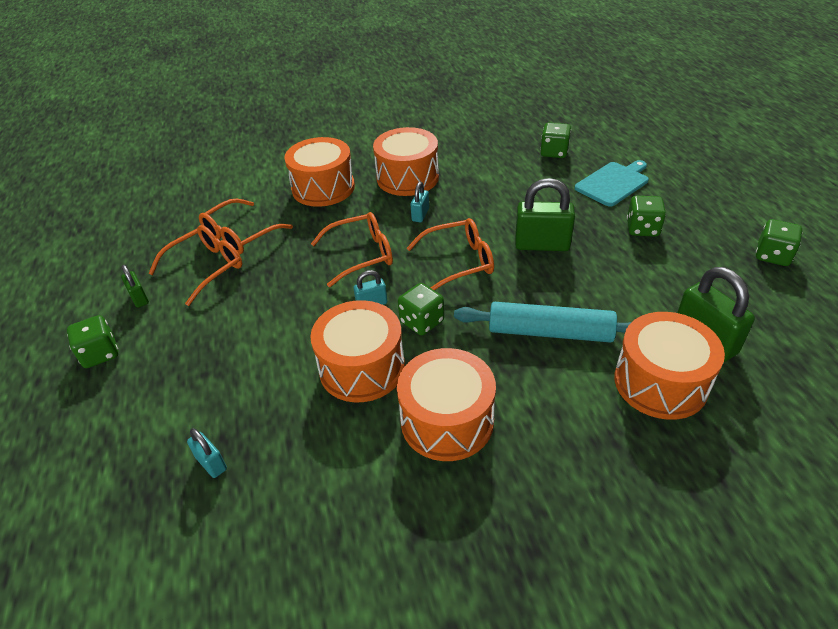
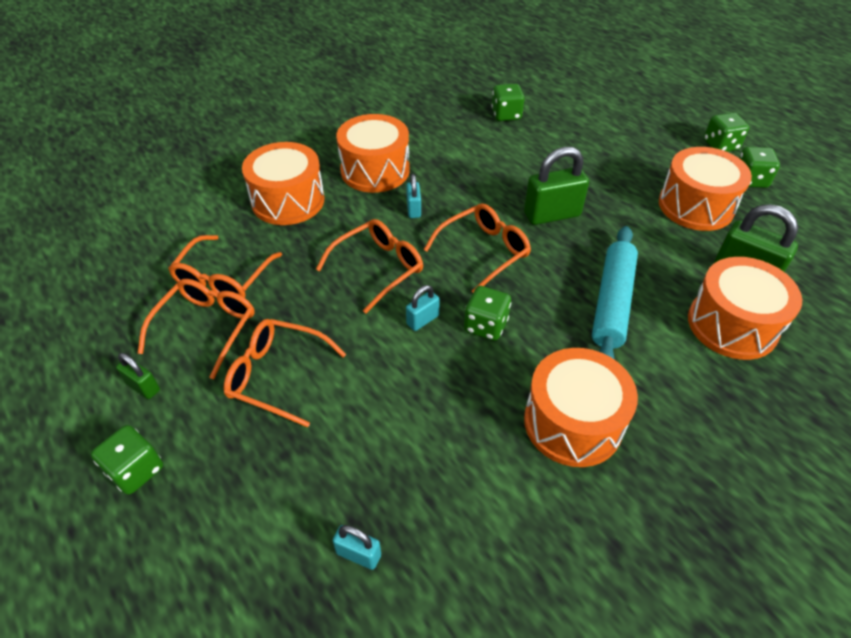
camera: 25 degrees left, 5 degrees up
(234, 316) = (277, 375): none -> orange glasses
(362, 368) = (455, 393): orange drum -> orange drum (695, 206)
(550, 332) = (612, 302): turquoise rolling pin -> turquoise rolling pin turned 60 degrees counterclockwise
(613, 183) = (579, 137): turquoise cutting board -> none
(642, 229) = (631, 178): green dice -> green dice (720, 145)

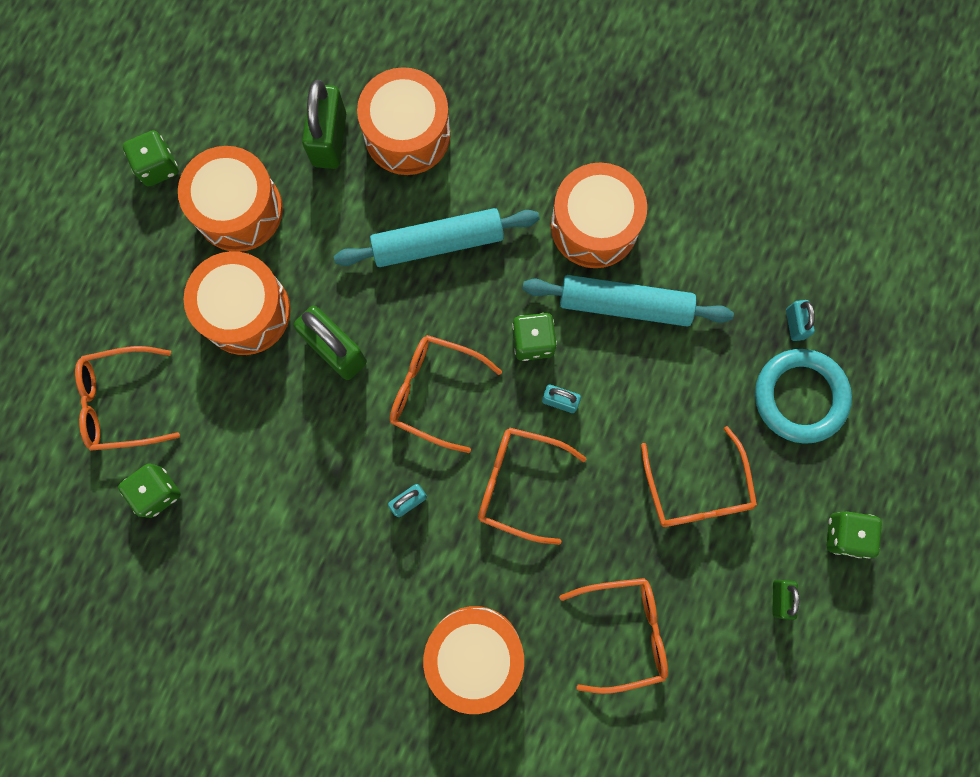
camera: 120 degrees left, 30 degrees up
(206, 328) = (689, 596): orange glasses -> orange glasses (121, 402)
(284, 510) = (800, 397): none -> turquoise ring
(375, 170) = (364, 589): orange drum -> orange drum (246, 311)
(477, 407) = (624, 305): none -> turquoise rolling pin
(720, 145) = (98, 214): green dice -> none

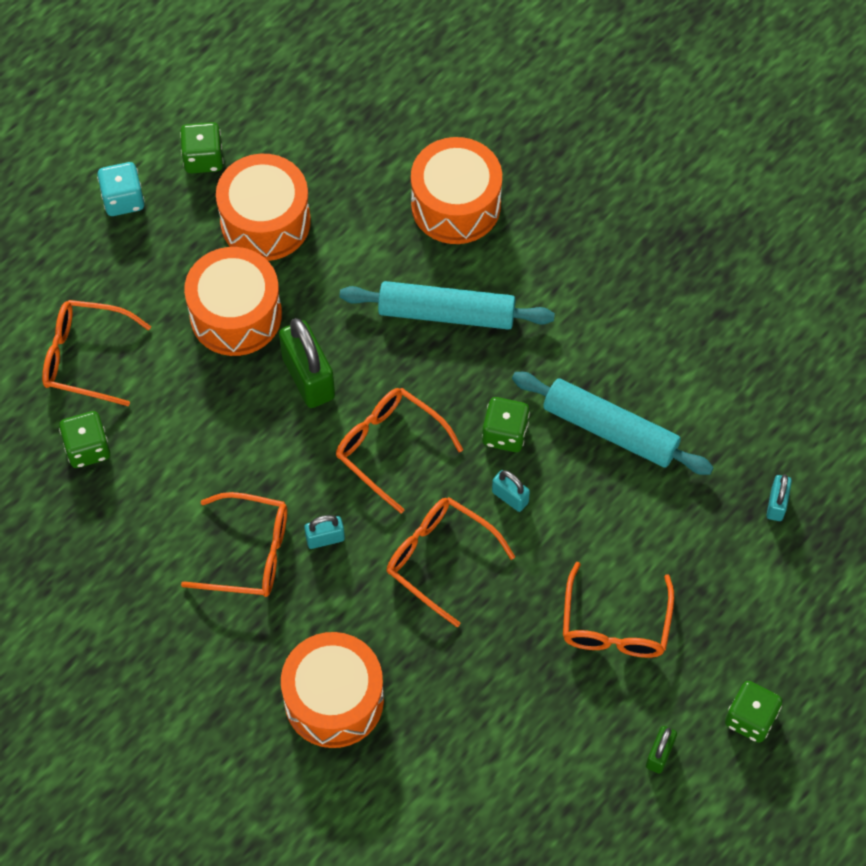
camera: 20 degrees right, 15 degrees down
(98, 233) = (123, 199): none -> turquoise dice
(329, 139) = (378, 186): green padlock -> none
(594, 226) = (608, 347): orange drum -> none
(624, 631) = (490, 730): orange glasses -> orange glasses (249, 553)
(800, 397) = (754, 574): turquoise ring -> none

